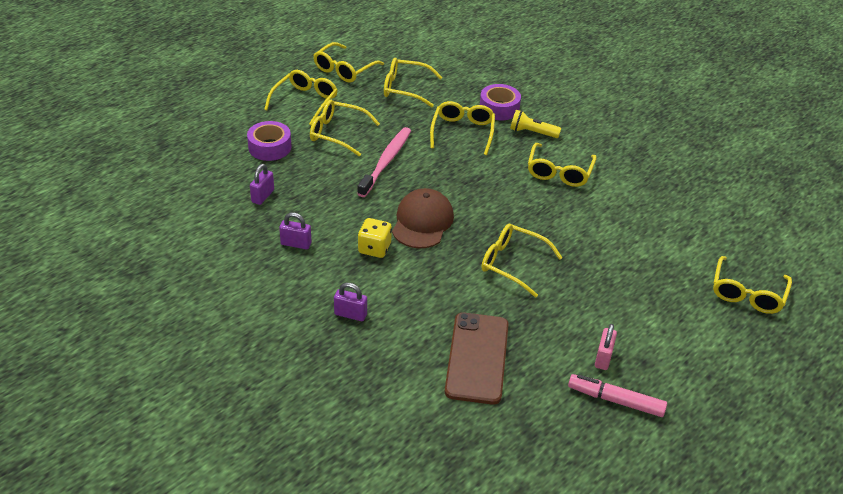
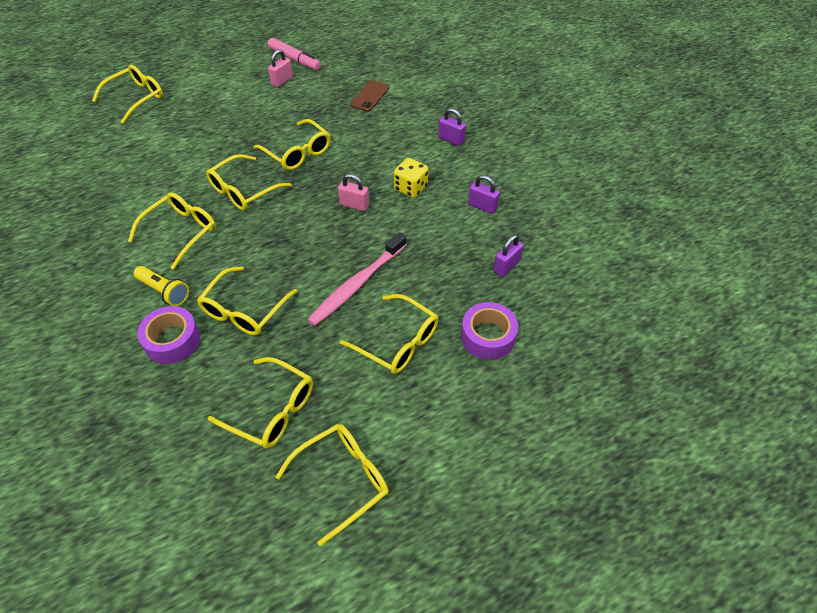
camera: 160 degrees left, 10 degrees up
(305, 101) = (423, 415): yellow glasses -> yellow glasses (243, 190)
(422, 222) = (354, 205): brown cap -> pink padlock
(477, 358) = (370, 96): brown phone -> brown phone, size x0.56

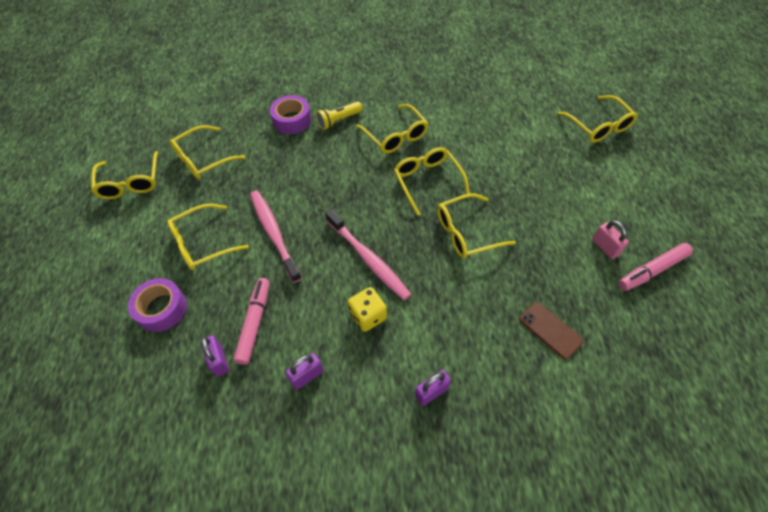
camera: 115 degrees right, 5 degrees up
(244, 310) = (293, 159): yellow glasses -> none
(354, 205) = (368, 259): pink padlock -> pink toothbrush
(459, 257) = (254, 323): none -> pink marker

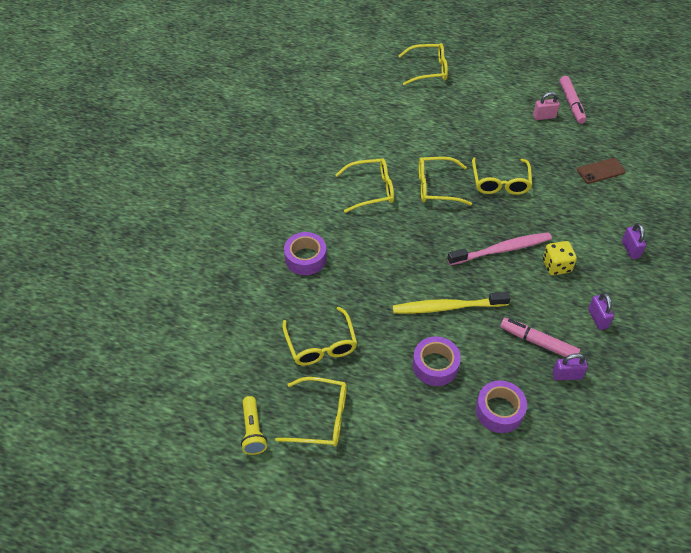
camera: 70 degrees left, 5 degrees down
(202, 243) = (435, 365): yellow glasses -> purple tape
(274, 233) = (447, 307): pink toothbrush -> yellow toothbrush
(338, 121) = (328, 223): yellow flashlight -> yellow flashlight (253, 431)

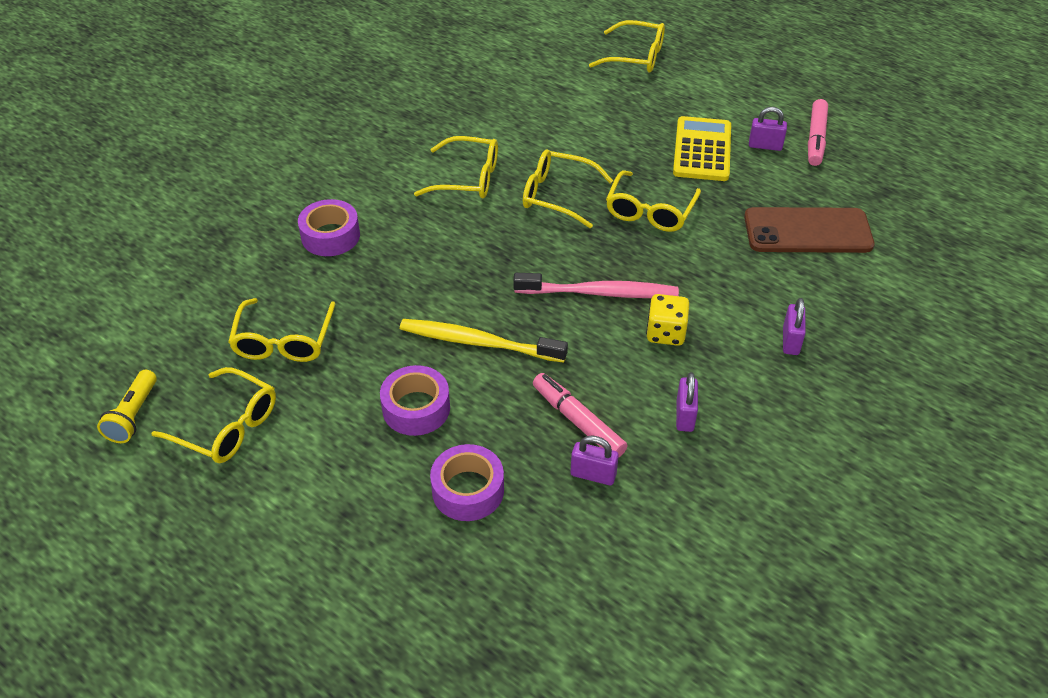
camera: 20 degrees right, 5 degrees down
(507, 129) = (702, 150): none -> yellow calculator
(544, 116) = (765, 146): pink padlock -> purple padlock
(601, 171) = (807, 231): brown phone -> brown phone, size x1.79

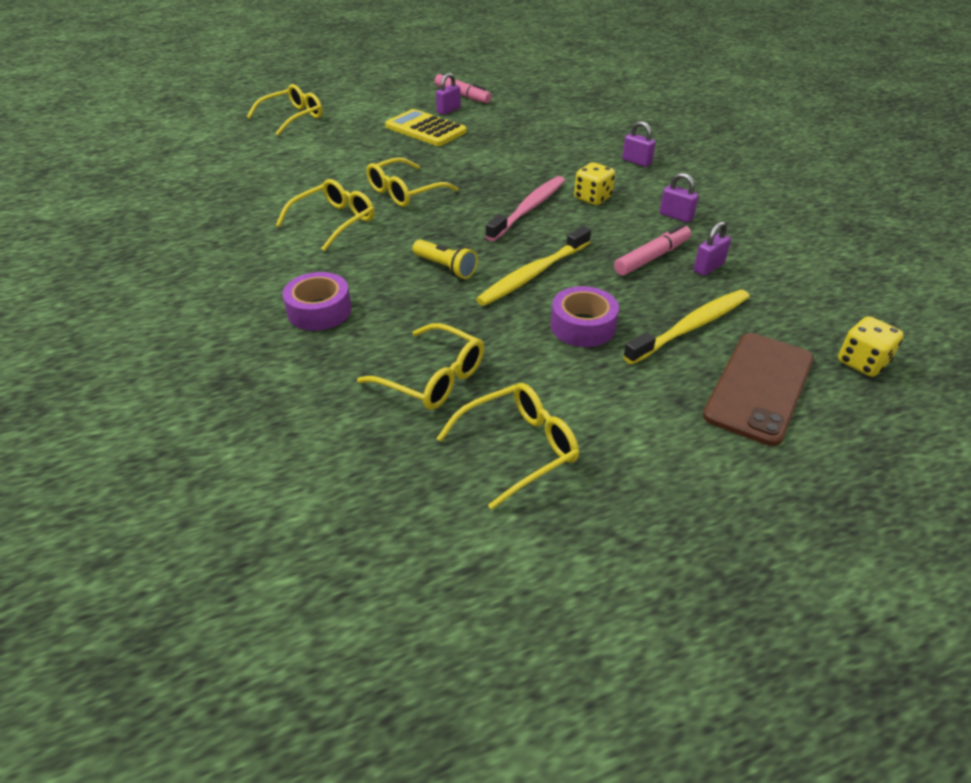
camera: 60 degrees left, 5 degrees down
(133, 415) = (446, 520): yellow flashlight -> yellow flashlight (445, 268)
(468, 490) = (691, 327): purple tape -> yellow toothbrush
(496, 653) = (862, 362): none -> yellow dice
(578, 421) = (652, 257): pink marker -> pink marker turned 150 degrees clockwise
(650, 211) = (465, 165): yellow glasses -> none
(807, 231) = (544, 125): brown phone -> brown phone (759, 387)

